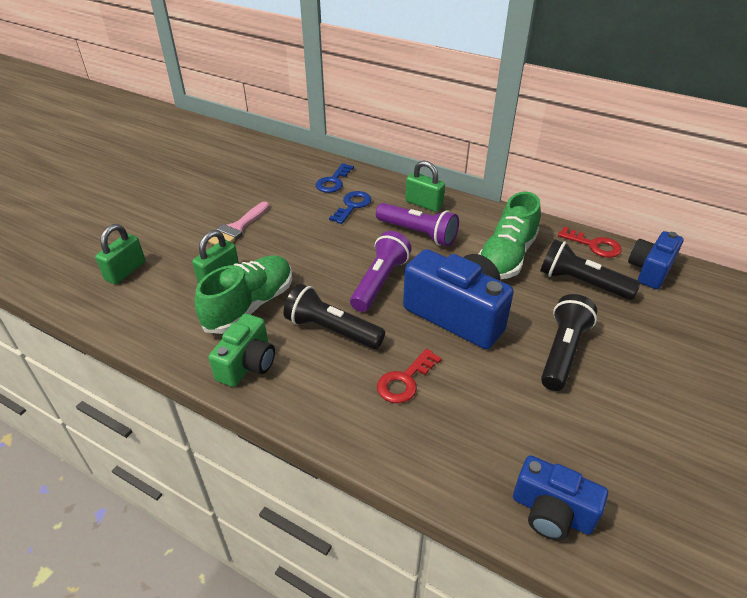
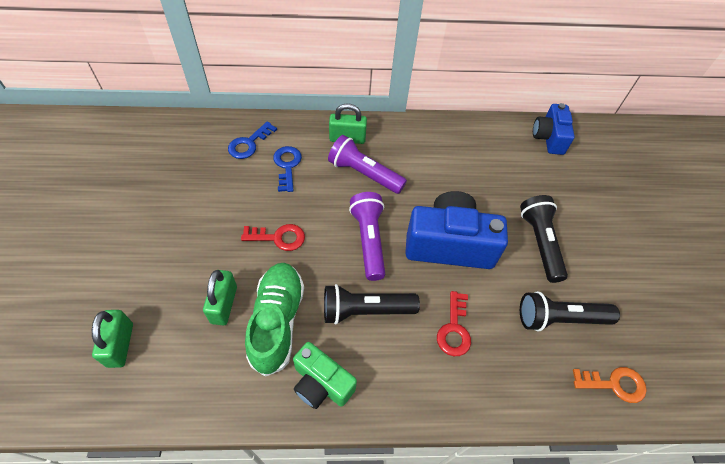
camera: 35 degrees left, 15 degrees up
(237, 228) = (197, 239): pink brush -> none
(247, 364) = (321, 383): green camera -> green camera turned 135 degrees clockwise
(333, 181) = (249, 144): blue key -> blue key turned 45 degrees clockwise
(418, 233) = (364, 173): purple flashlight -> purple flashlight turned 150 degrees counterclockwise
(506, 257) = (447, 169): green shoe -> none
(551, 512) = (614, 384): blue camera -> orange key
(582, 283) = (513, 170): black flashlight -> black flashlight (559, 318)
(594, 245) = (500, 129): red key -> red key (278, 237)

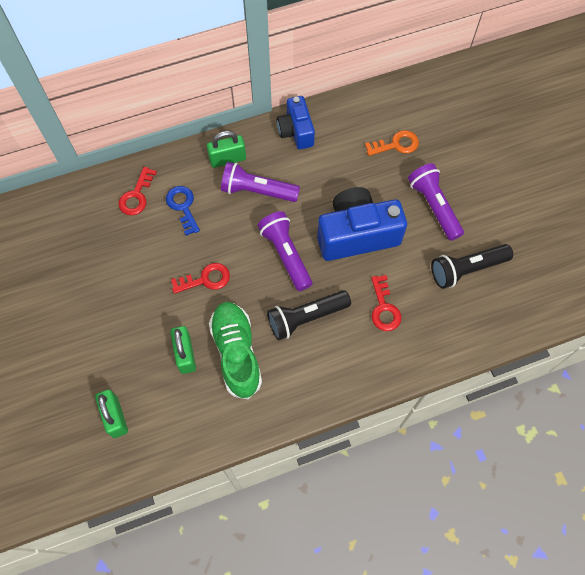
camera: 15 degrees left, 10 degrees up
(249, 144) = (136, 196): blue key -> red key
(321, 383) = (293, 389): green camera -> none
(540, 243) = (434, 206): black flashlight -> purple flashlight
(549, 138) = (415, 95): blue camera -> blue camera (296, 131)
(614, 384) = (521, 309): orange key -> orange key (396, 144)

